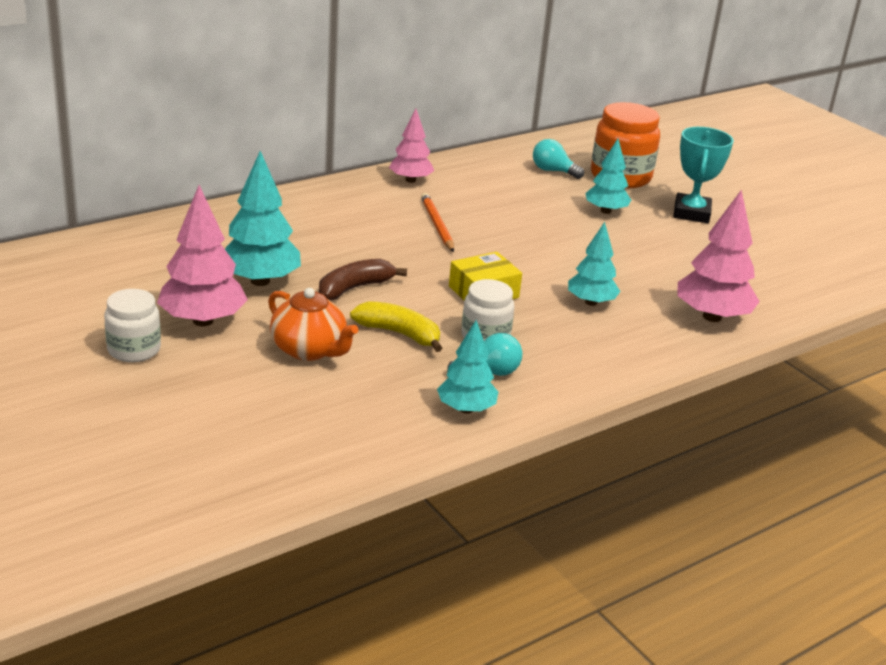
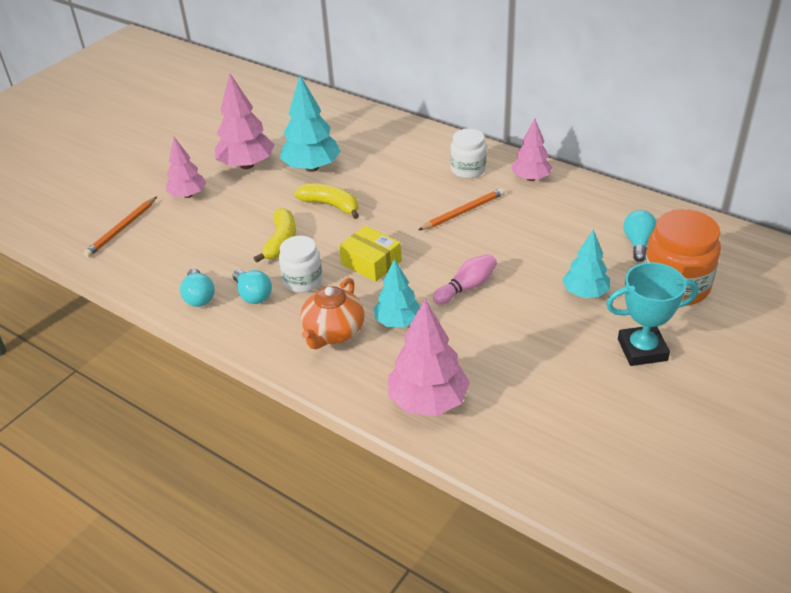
camera: 75 degrees right, 10 degrees up
(134, 350) = (199, 155): white jar -> white jar (468, 170)
(229, 377) = (188, 195): none -> pink tree
(260, 444) = (122, 229): none -> orange pencil
(309, 350) = (236, 213): orange teapot -> orange teapot (333, 333)
(354, 288) = (331, 205): brown banana -> yellow banana
(466, 409) = (199, 297): turquoise tree -> turquoise light bulb
(561, 256) = (466, 287): none -> pink bowling pin

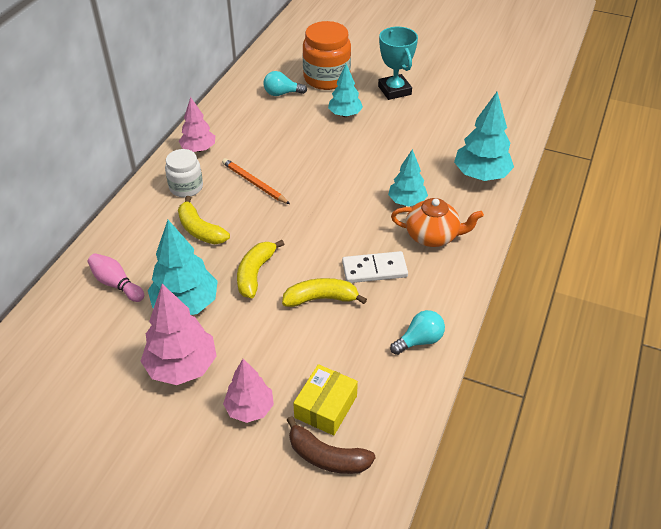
camera: 105 degrees left, 5 degrees up
(122, 229) = (327, 457): orange pencil -> brown banana
(253, 295) = (404, 300): turquoise light bulb -> none
(303, 281) = (374, 269): white jar -> white domino
(371, 262) = (338, 229): yellow box -> yellow box (326, 407)
(402, 176) = (200, 230): none -> yellow banana
(428, 401) = (481, 175): pink tree -> turquoise tree
(466, 287) = (355, 170): pink bowling pin -> pink bowling pin (116, 284)

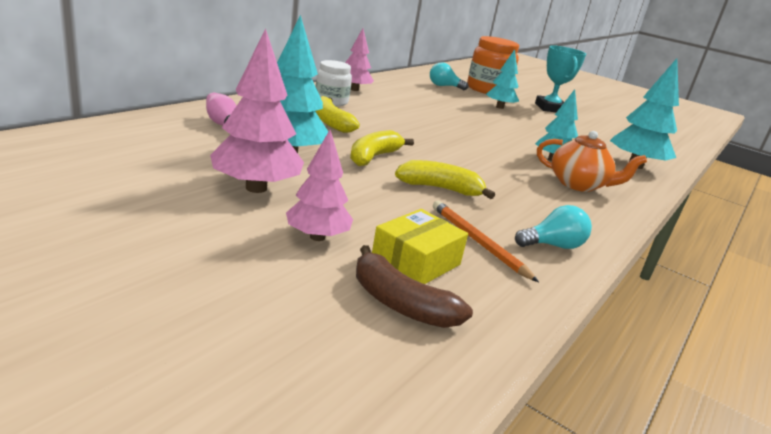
camera: 10 degrees right, 20 degrees down
(254, 183) = (398, 115): orange pencil -> orange pencil (478, 242)
(374, 269) = (507, 187): white domino -> none

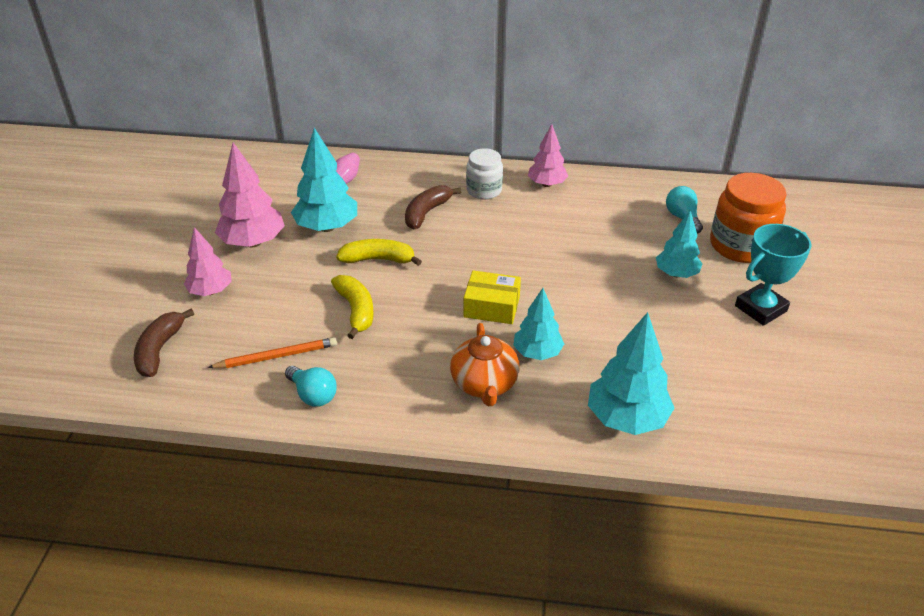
camera: 65 degrees right, 15 degrees up
(331, 122) = (426, 213): yellow banana -> brown banana
(416, 262) = (217, 339): yellow box -> yellow box (491, 307)
(478, 242) = (276, 356): orange pencil -> orange pencil turned 45 degrees clockwise

